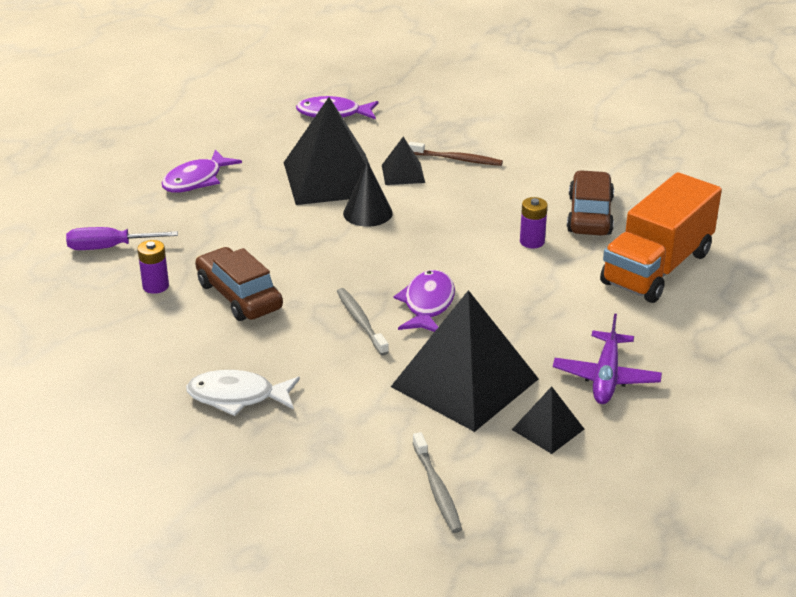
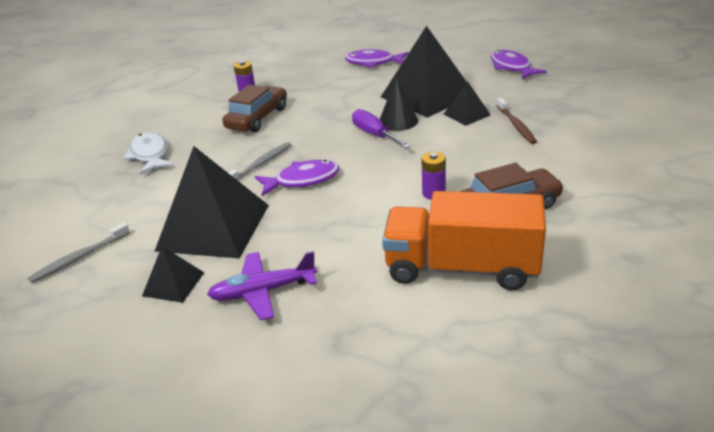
camera: 65 degrees right, 0 degrees up
(109, 247) = (276, 69): purple screwdriver -> purple screwdriver (374, 135)

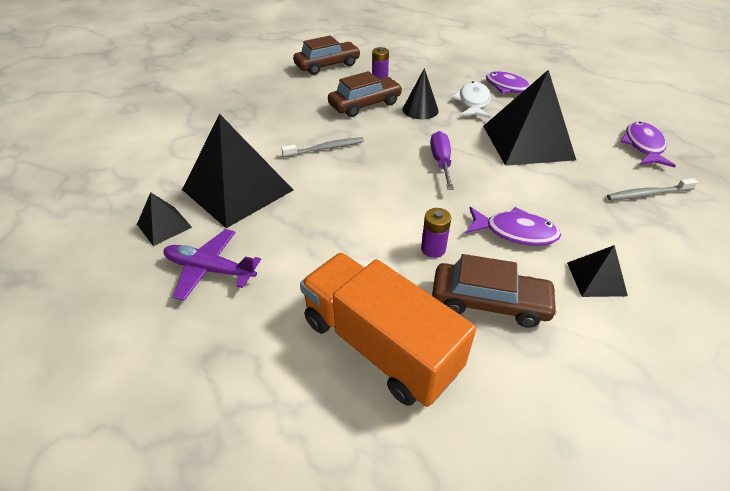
camera: 30 degrees right, 10 degrees up
(79, 258) = (136, 169): grey toothbrush -> grey toothbrush (647, 194)
(150, 155) = (261, 104): white fish -> white fish (473, 102)
(180, 100) = (327, 65): none -> brown car
(302, 180) = (340, 179): purple fish -> purple fish (515, 232)
(398, 121) = (475, 157): black cone -> black cone (420, 110)
(466, 114) = (546, 178): black pyramid -> black pyramid (596, 278)
(516, 125) = (585, 213): brown toothbrush -> none

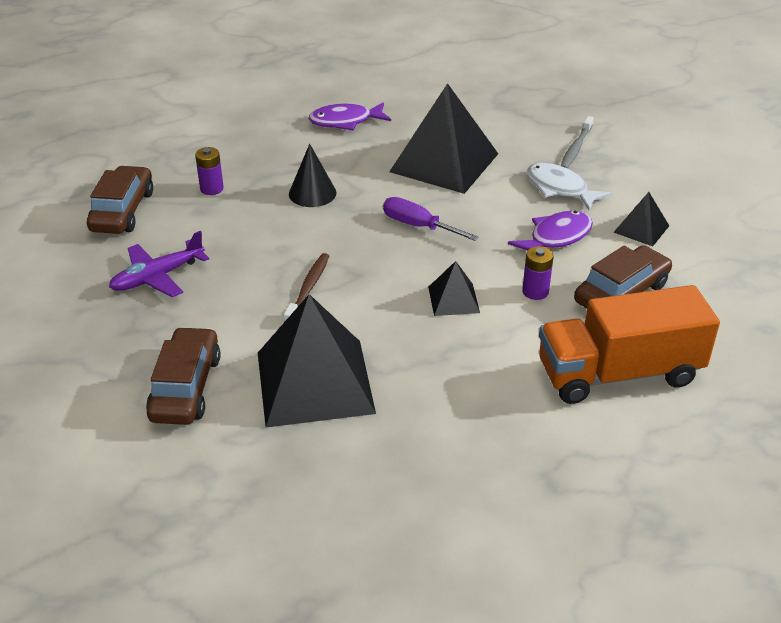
camera: 55 degrees left, 5 degrees down
(164, 225) = (322, 461): black pyramid -> black pyramid (453, 299)
(210, 269) = (433, 446): purple plane -> purple plane (157, 277)
(325, 148) = (308, 288): grey toothbrush -> brown toothbrush
(365, 104) = (254, 224): brown car -> brown car (186, 387)
(473, 102) = (341, 155): white fish -> white fish (560, 188)
(643, 146) = (516, 111): purple fish -> none

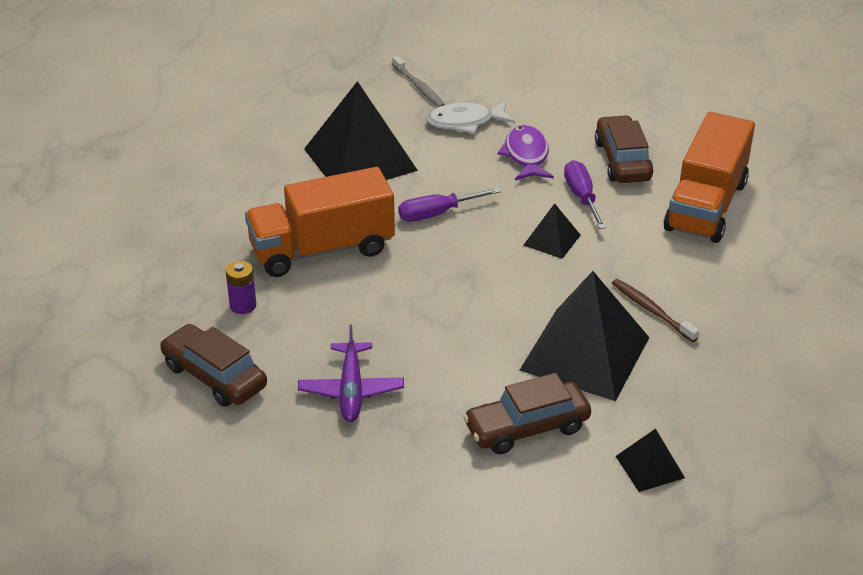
camera: 55 degrees left, 0 degrees up
(186, 387) = (527, 427): brown car -> brown car turned 60 degrees counterclockwise
(308, 288) = (460, 308): brown toothbrush -> brown toothbrush (651, 310)
(312, 193) = (322, 249): black cone -> orange truck
(345, 121) = (226, 182): purple fish -> none
(535, 292) = (582, 197): purple battery -> purple screwdriver
(641, 229) = (557, 113): black pyramid -> black pyramid (649, 467)

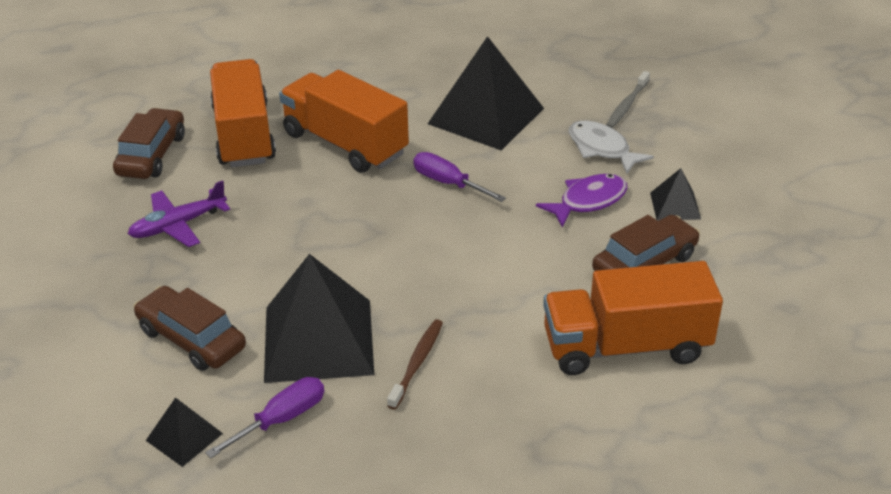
camera: 60 degrees right, 0 degrees up
(243, 305) = (244, 135): purple battery -> orange truck
(552, 240) = (471, 262): black pyramid -> black pyramid (675, 206)
(582, 197) = (556, 258): purple screwdriver -> purple screwdriver (281, 419)

